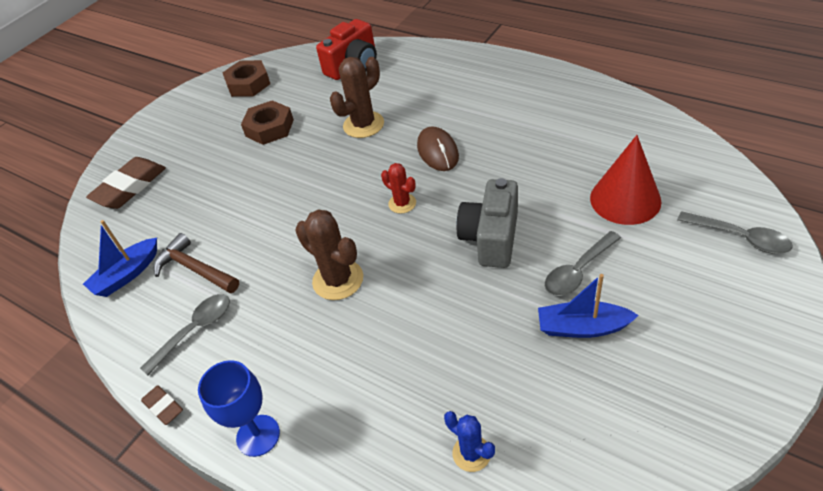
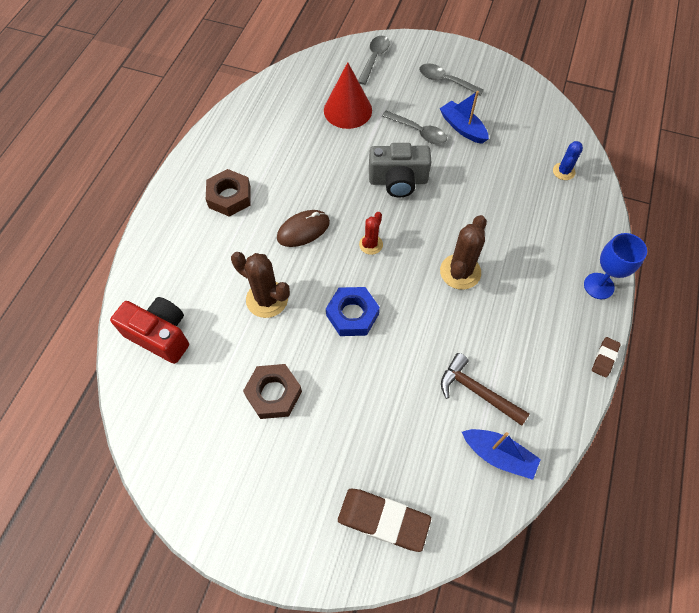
camera: 110 degrees left, 15 degrees up
(195, 269) = (477, 391): brown hammer -> brown hammer turned 105 degrees clockwise
(195, 330) = (536, 363): grey spoon -> grey spoon (445, 81)
(248, 84) = (187, 451): brown nut -> brown nut (229, 197)
(322, 182) = (352, 315): none -> blue nut
(582, 327) = (462, 128): blue boat -> blue boat turned 150 degrees clockwise

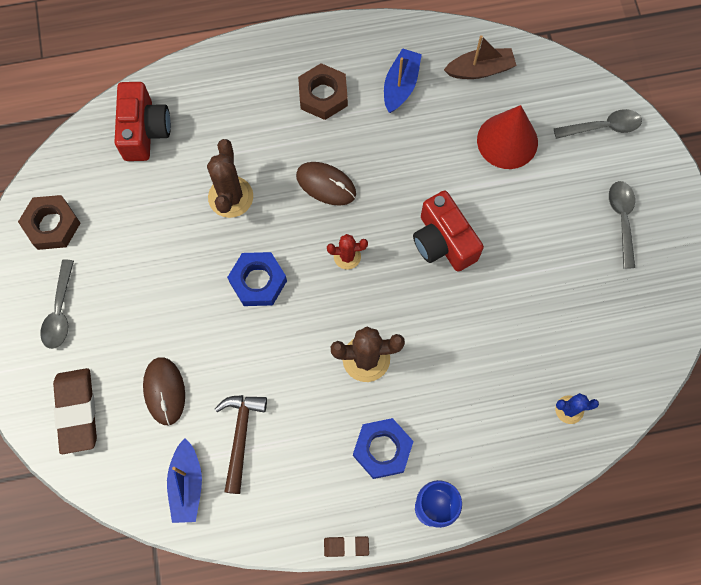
camera: 60 degrees right, 10 degrees up
(273, 394) = (141, 258): brown nut -> brown nut (52, 225)
(283, 99) = (480, 70): none -> brown boat
(398, 181) = (443, 241): grey camera -> red camera
(405, 433) = (164, 391): none -> brown mouse
(418, 132) = (525, 228): grey spoon -> grey spoon (60, 312)
(462, 128) = (561, 272): blue boat -> blue boat (400, 85)
(538, 296) = (382, 449): none -> blue nut

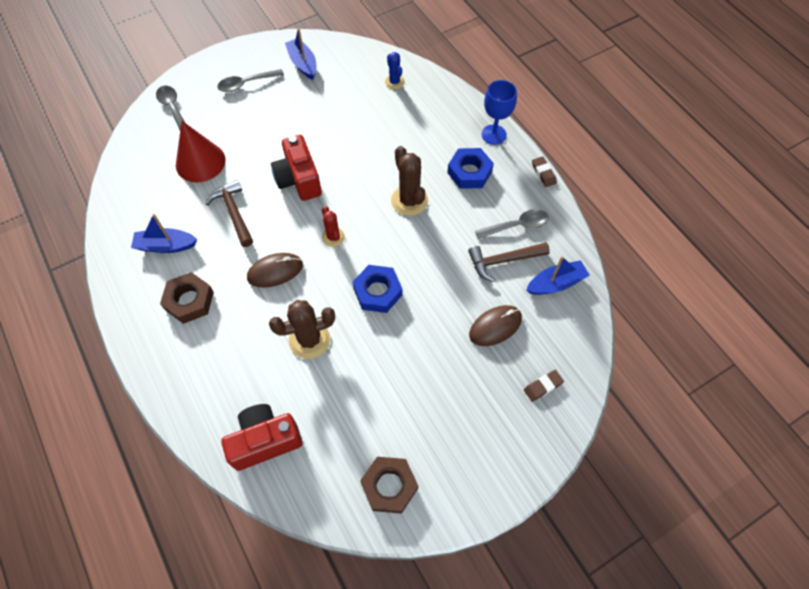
camera: 110 degrees left, 10 degrees down
(60, 312) = (467, 440): grey spoon -> grey spoon (517, 226)
(77, 411) = (543, 386): brown eraser -> brown eraser, size x0.51
(326, 184) = (275, 271): brown mouse -> brown mouse turned 60 degrees clockwise
(420, 160) = (233, 213): none -> brown hammer
(443, 241) = (299, 179): red camera -> red camera turned 120 degrees clockwise
(480, 70) = (138, 195): brown boat -> none
(639, 299) = (303, 64): none -> blue boat

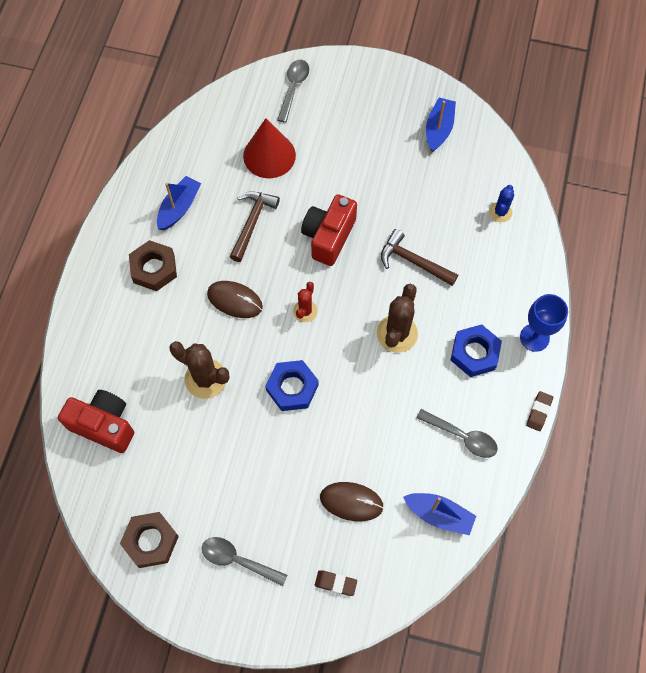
camera: 45 degrees right, 5 degrees up
(166, 246) = (179, 208): blue boat -> blue boat turned 75 degrees clockwise
(246, 84) = (373, 111): grey spoon -> grey spoon (237, 560)
(503, 261) = (417, 455): brown hammer -> brown hammer (413, 261)

